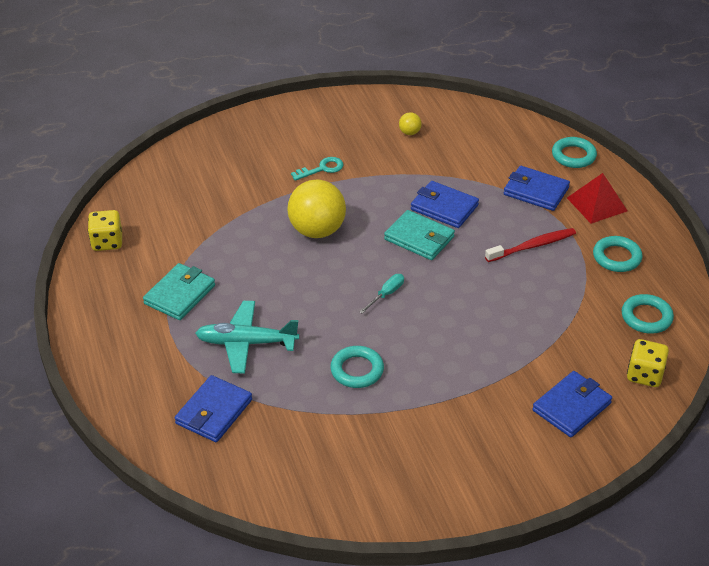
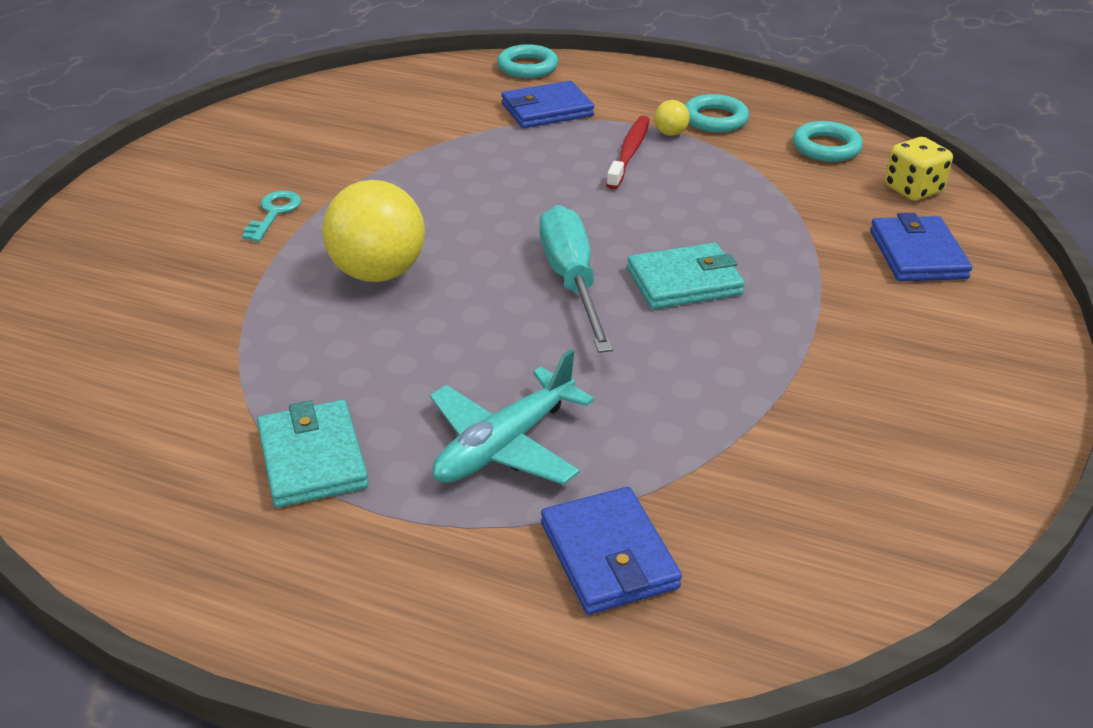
camera: 50 degrees left, 5 degrees down
(107, 242) = (77, 476): yellow dice -> none
(357, 370) = (681, 373): turquoise ring -> none
(386, 294) = (572, 281): turquoise screwdriver -> turquoise screwdriver, size x2.15
(409, 132) = (322, 129): yellow ball -> yellow ball (670, 133)
(419, 238) = (508, 211): turquoise wallet -> turquoise wallet (684, 282)
(444, 207) = (483, 171): blue wallet -> none
(597, 204) = (619, 91): red pyramid -> none

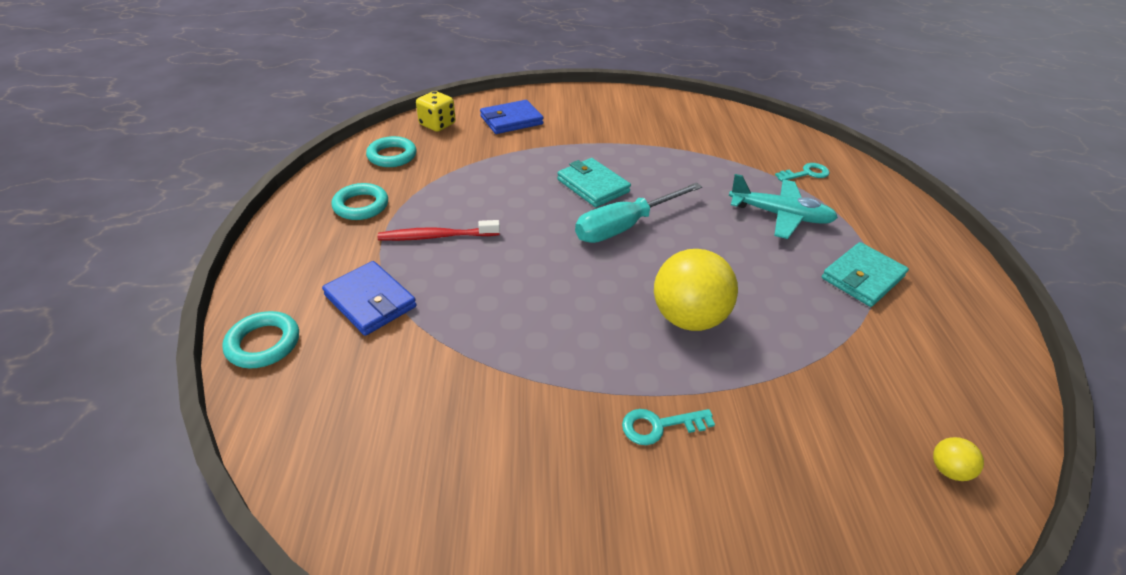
camera: 115 degrees left, 5 degrees up
(609, 555) = (806, 173): blue wallet -> turquoise key
(670, 133) = (394, 222): yellow ball -> yellow ball (947, 469)

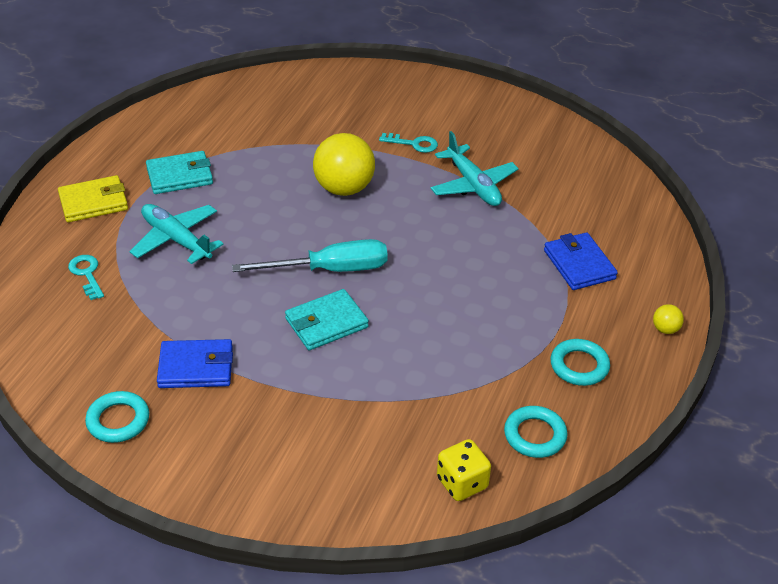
camera: 155 degrees left, 0 degrees up
(264, 343) = (660, 255): turquoise ring -> turquoise ring (118, 420)
(436, 236) = (511, 308): red toothbrush -> none
(511, 120) = (357, 462): blue wallet -> blue wallet (196, 367)
(537, 376) = (473, 185): none -> turquoise plane
(593, 186) = (326, 323): turquoise wallet -> turquoise wallet turned 75 degrees clockwise
(806, 173) = (87, 274): turquoise key -> turquoise key turned 60 degrees clockwise
(890, 227) = (93, 202): none -> yellow wallet
(947, 469) = (274, 89): yellow ball -> yellow ball (665, 329)

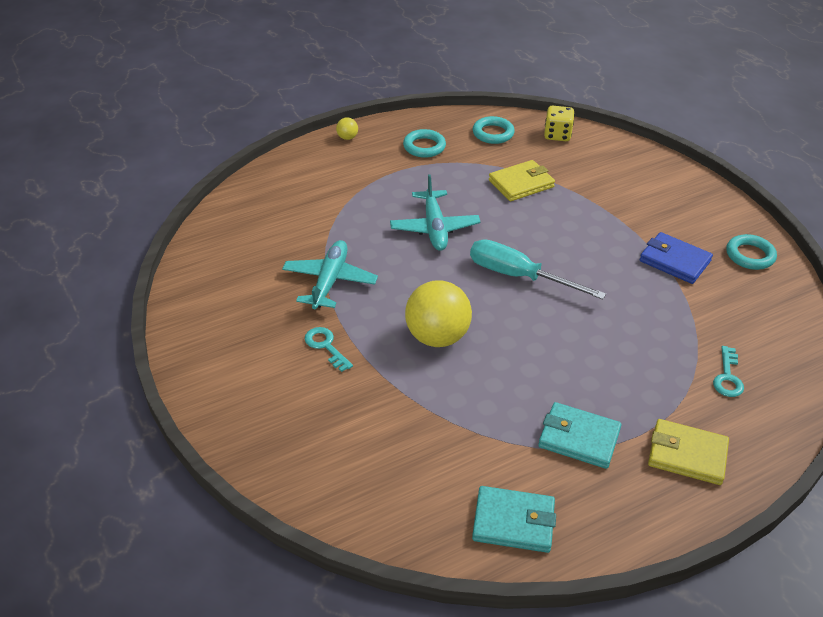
camera: 140 degrees left, 0 degrees up
(176, 239) = (627, 368): turquoise plane -> turquoise plane (434, 228)
(326, 323) = (557, 243): turquoise wallet -> turquoise wallet (513, 522)
(428, 376) = (521, 184): none -> yellow wallet
(579, 264) = (341, 191): blue wallet -> none

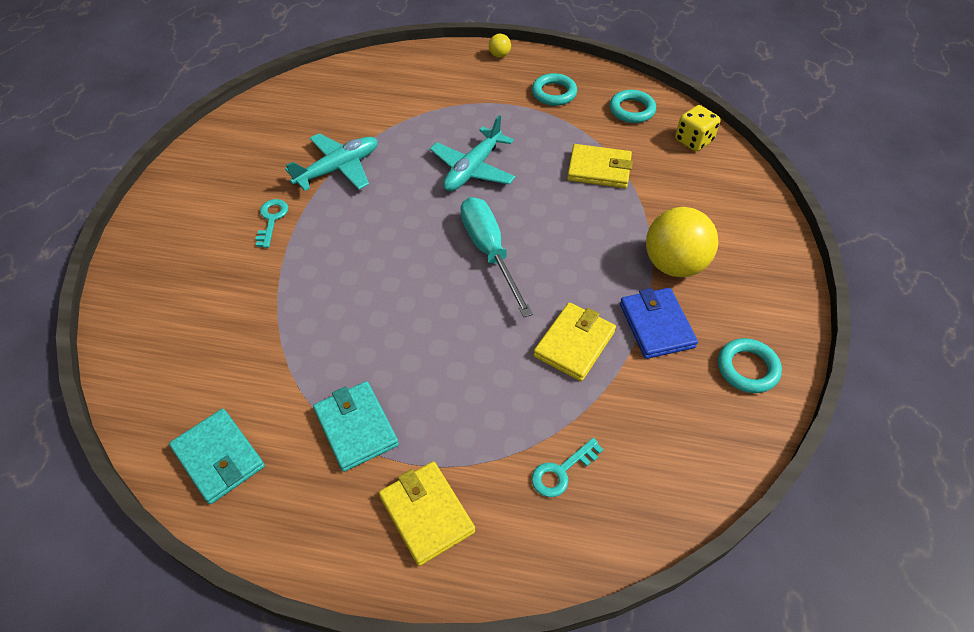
camera: 40 degrees right, 10 degrees up
(437, 337) = (358, 263): yellow ball -> yellow ball (674, 264)
(643, 301) = (574, 344): none -> yellow wallet

